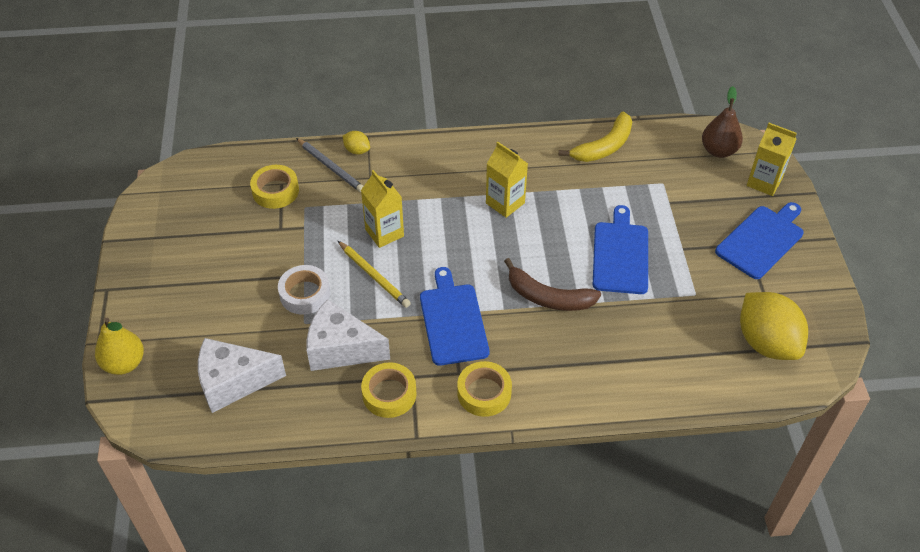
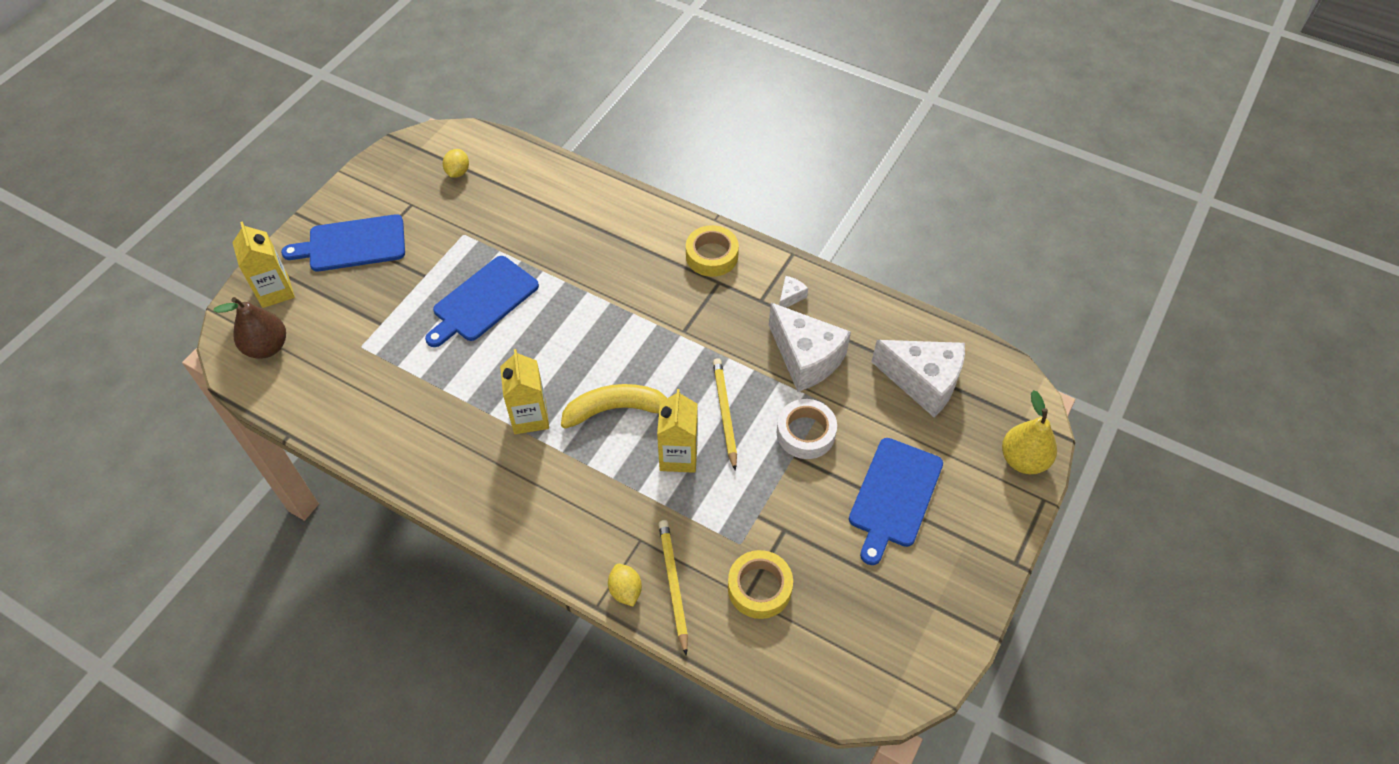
camera: 145 degrees left, 5 degrees up
(330, 167) = (673, 585): grey pencil -> yellow pencil
(389, 394) = (790, 297): yellow tape -> white cheese
(452, 321) = (687, 327): blue cutting board -> blue cutting board (894, 496)
(548, 297) = (585, 300): brown banana -> none
(604, 146) = (364, 422): yellow banana -> yellow banana (617, 410)
(766, 342) = (458, 172): yellow lemon -> yellow lemon, size x0.45

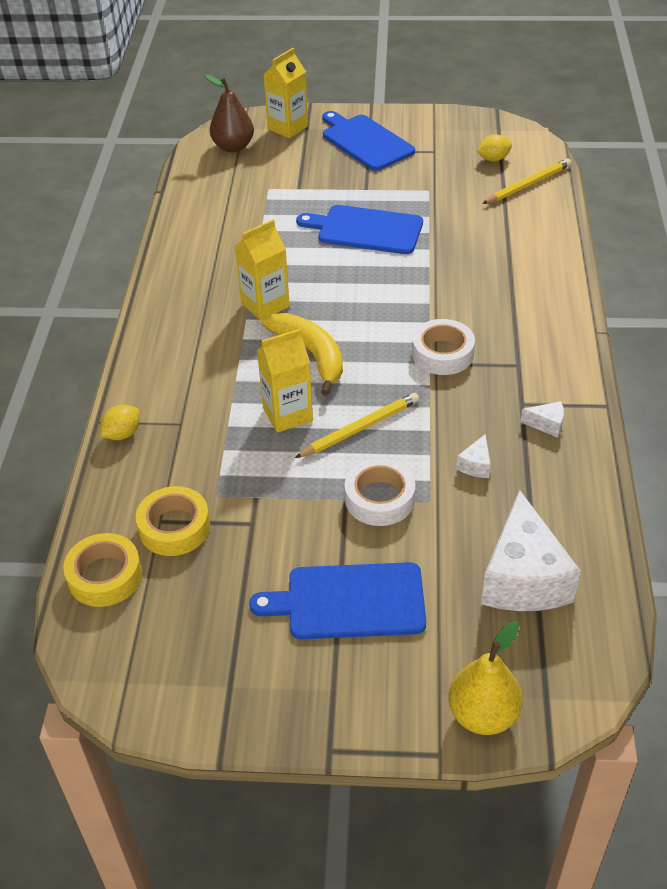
camera: 65 degrees right, 10 degrees down
(673, 585) = (145, 464): yellow pencil -> yellow pencil (528, 185)
(676, 322) = (442, 354): none -> white tape
(712, 256) = (547, 347): yellow tape -> yellow tape (105, 576)
(806, 358) = (476, 465): white cheese -> white cheese, size x0.41

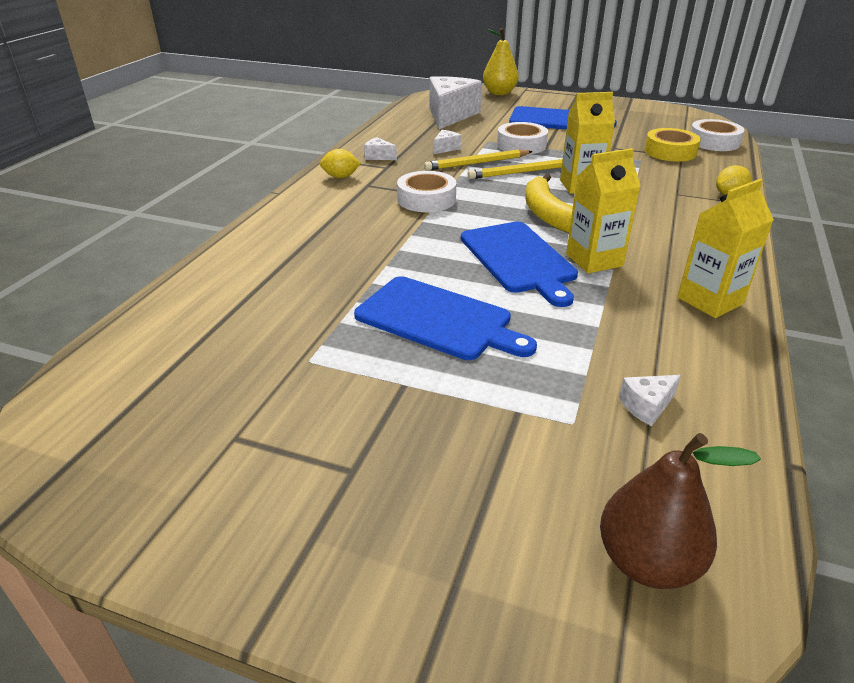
camera: 165 degrees left, 10 degrees down
(105, 576) = (714, 142): yellow tape -> white tape
(229, 203) = (646, 406): none -> white cheese
(288, 127) = (502, 600): yellow carton -> yellow carton (710, 301)
(365, 141) = (344, 498): blue cutting board -> blue cutting board (519, 259)
(493, 159) = (157, 394): yellow lemon -> yellow lemon (340, 177)
(528, 185) = (161, 338): yellow pencil -> yellow pencil (477, 163)

